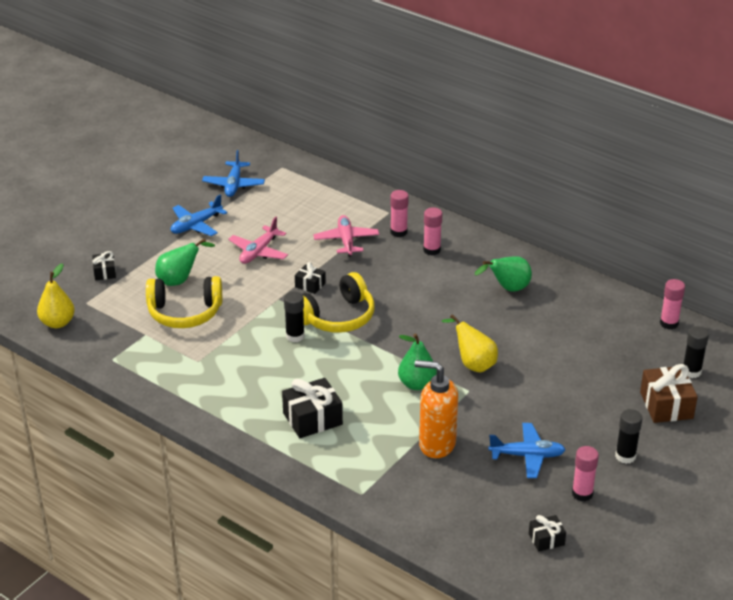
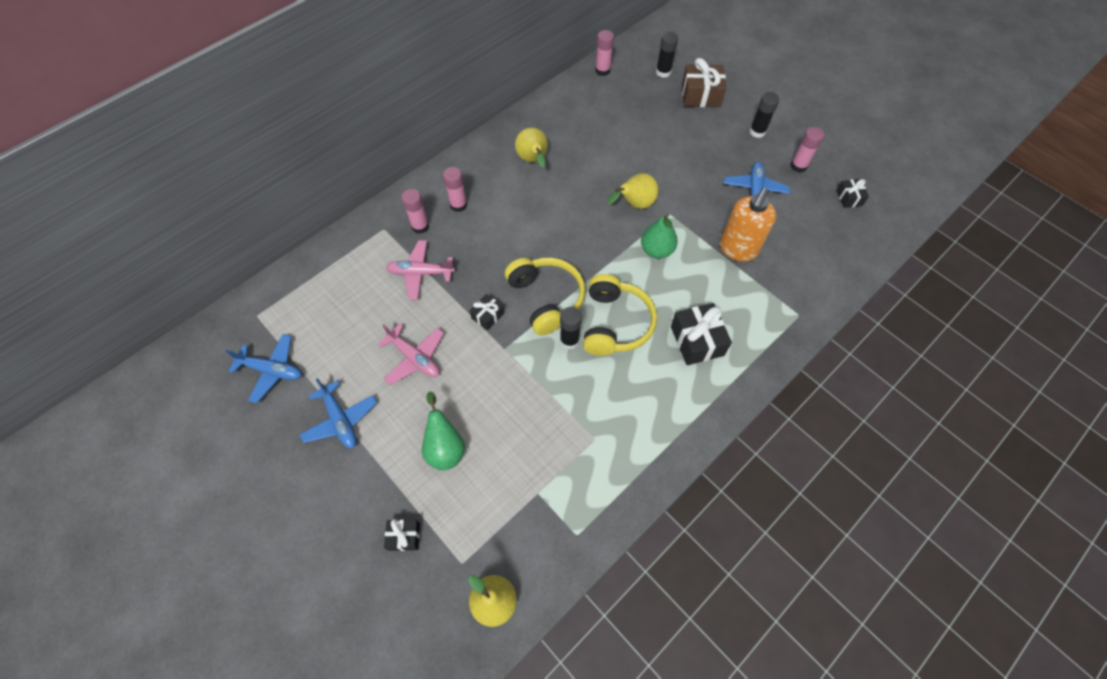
camera: 80 degrees left, 25 degrees up
(185, 313) = (507, 446): yellow headphones -> yellow headphones (615, 323)
(507, 289) = (533, 160): green pear -> yellow pear

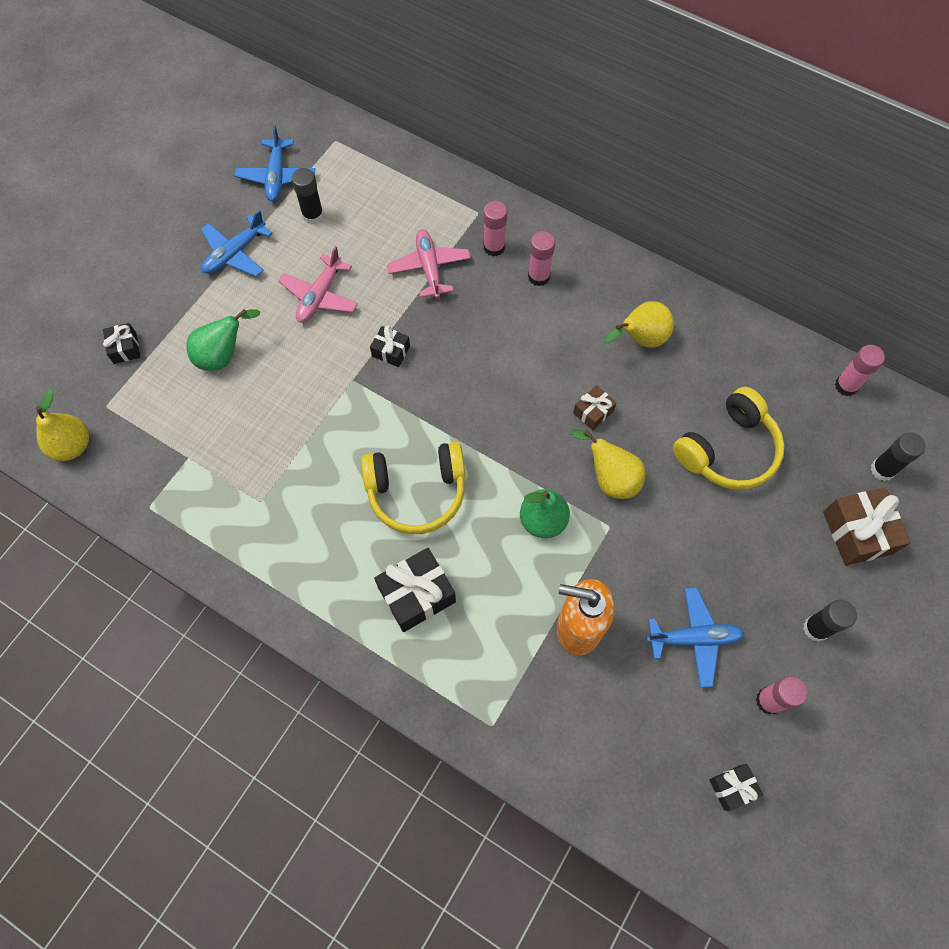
camera: 75 degrees right, 5 degrees up
(546, 299) = (431, 407): yellow headphones -> yellow headphones (728, 450)
(569, 340) = (380, 446): black glue stick -> black glue stick (313, 215)
(581, 201) = (593, 412): none -> brown gift

